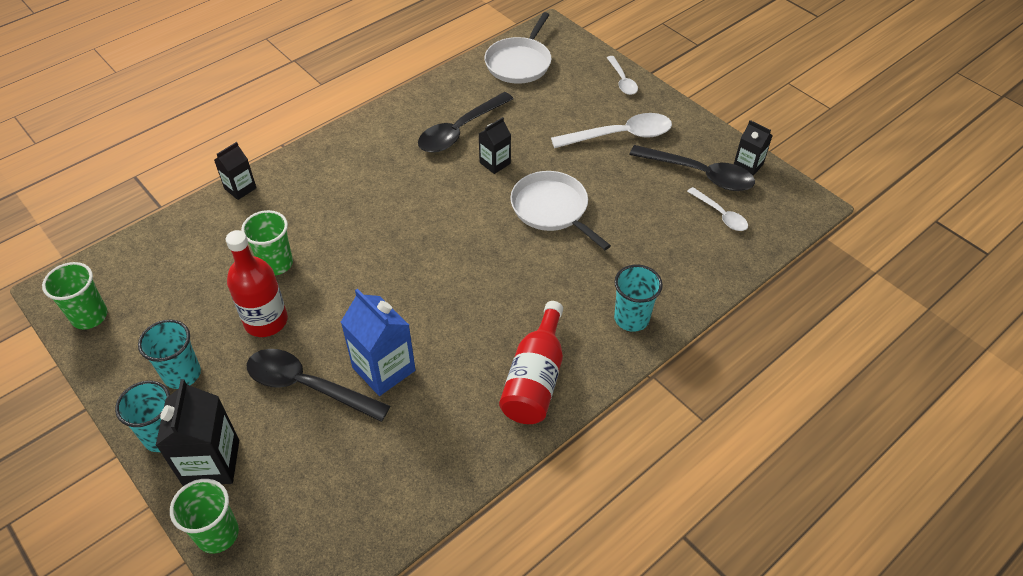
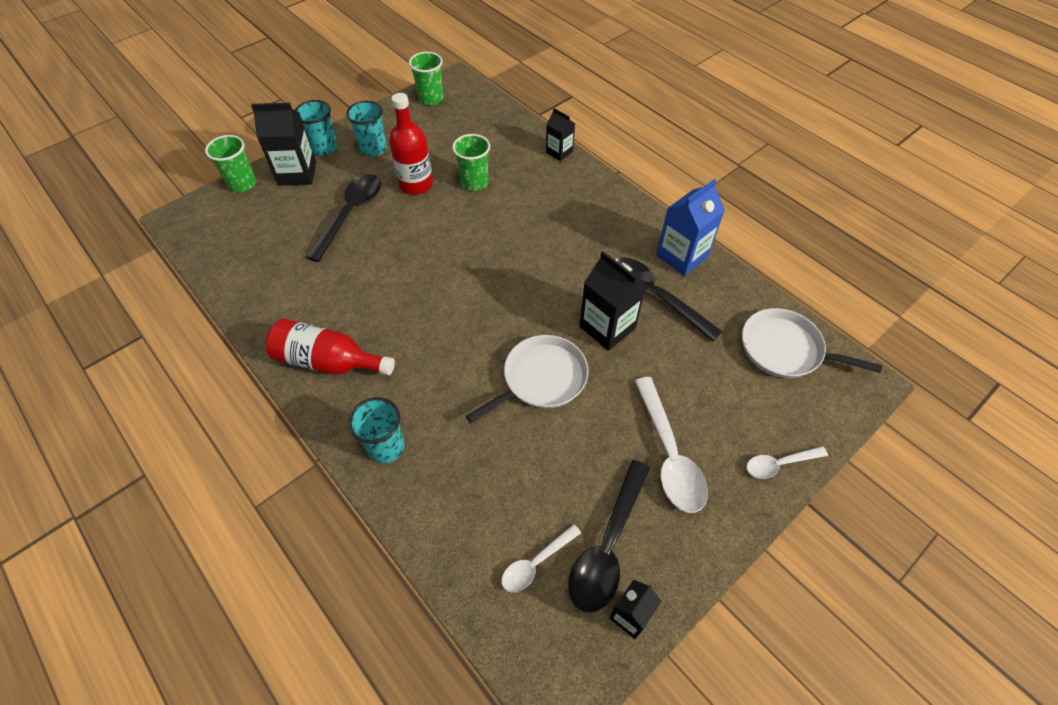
camera: 90 degrees right, 5 degrees up
(384, 369) = (358, 257): blue carton -> blue carton (682, 256)
(495, 163) = (607, 327): black carton -> black carton, size x1.68

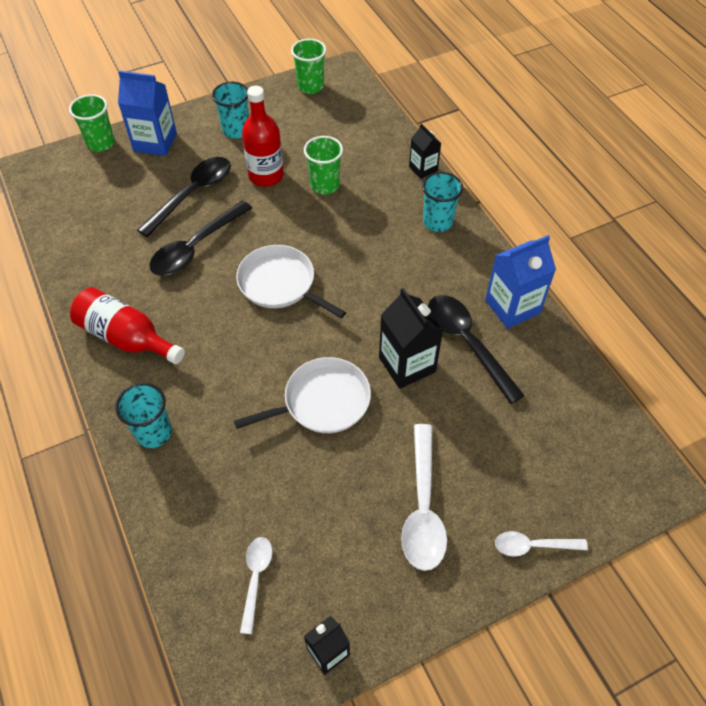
camera: 15 degrees right, 0 degrees up
(297, 173) = (155, 142): black carton -> blue carton
(324, 148) = (189, 121): turquoise cup -> turquoise cup (437, 222)
(536, 563) = (256, 578): white spoon -> white spoon turned 120 degrees clockwise
(607, 545) = (330, 580): black spoon -> black spoon (196, 247)
(785, 349) = (586, 430): white pan -> white pan (280, 284)

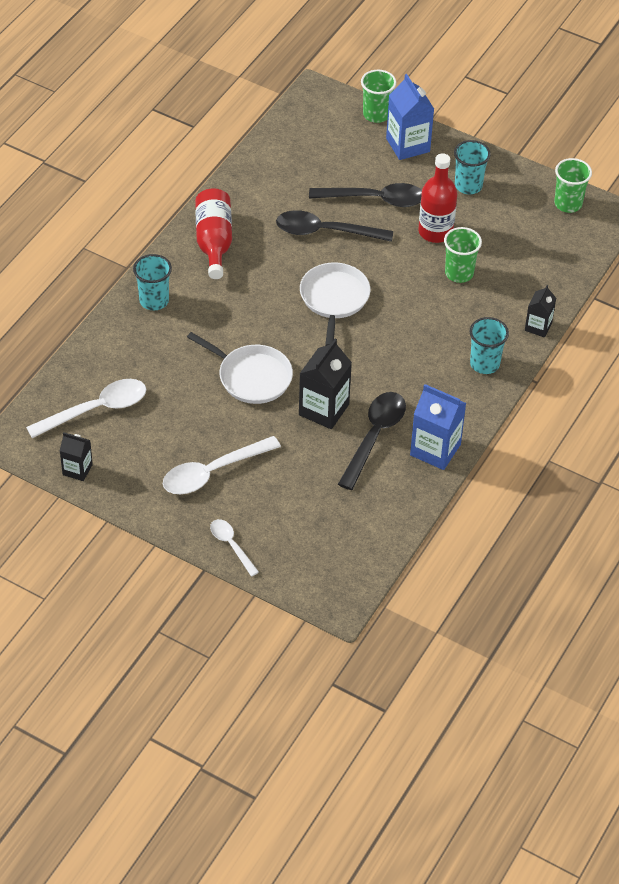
camera: 55 degrees right, 5 degrees down
(256, 578) = (96, 409): white spoon -> white spoon, size x1.76

